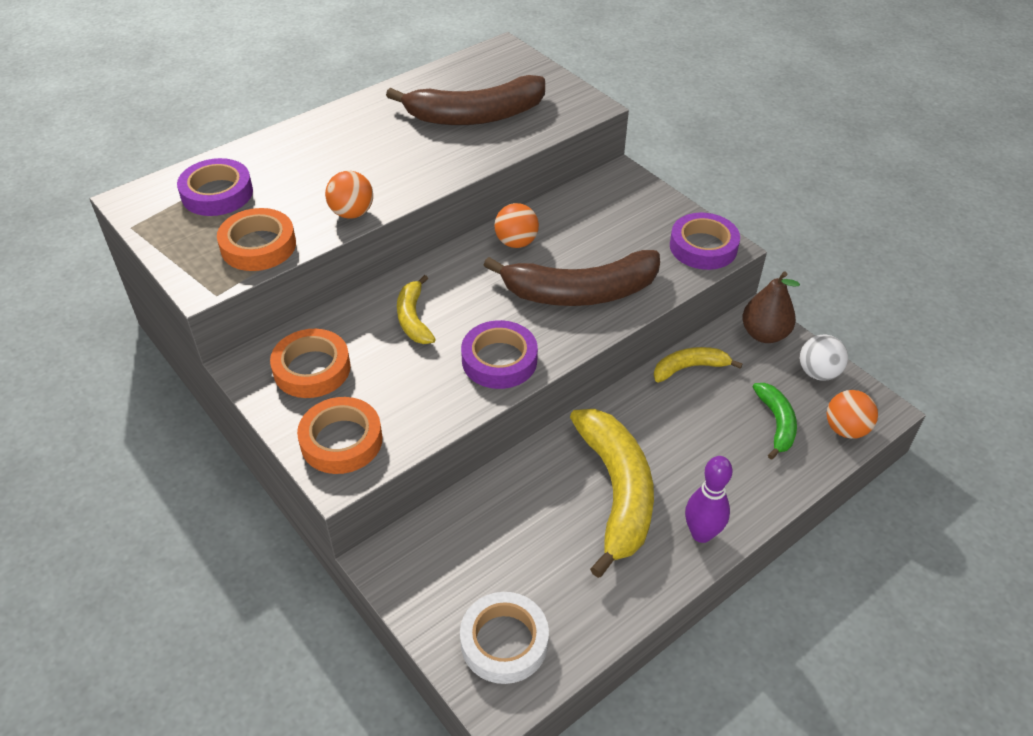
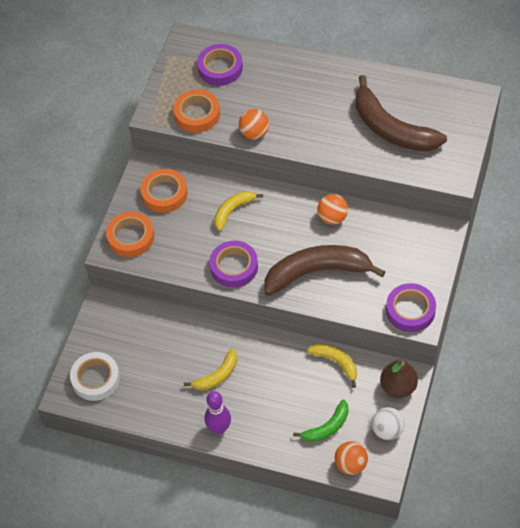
camera: 60 degrees right, 10 degrees up
(581, 292) = (317, 272): brown banana -> brown banana turned 120 degrees clockwise
(616, 492) = (217, 375): yellow banana -> yellow banana, size x0.52

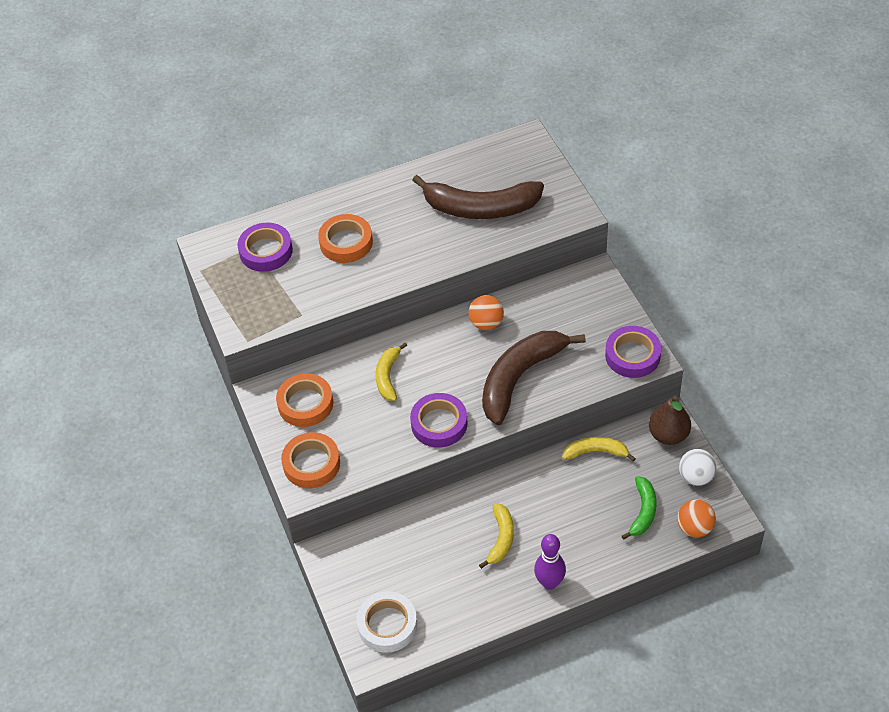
camera: 40 degrees left, 5 degrees down
(197, 114) = (285, 304): orange tape -> orange tape (346, 242)
(254, 133) = (358, 287): orange ball -> none

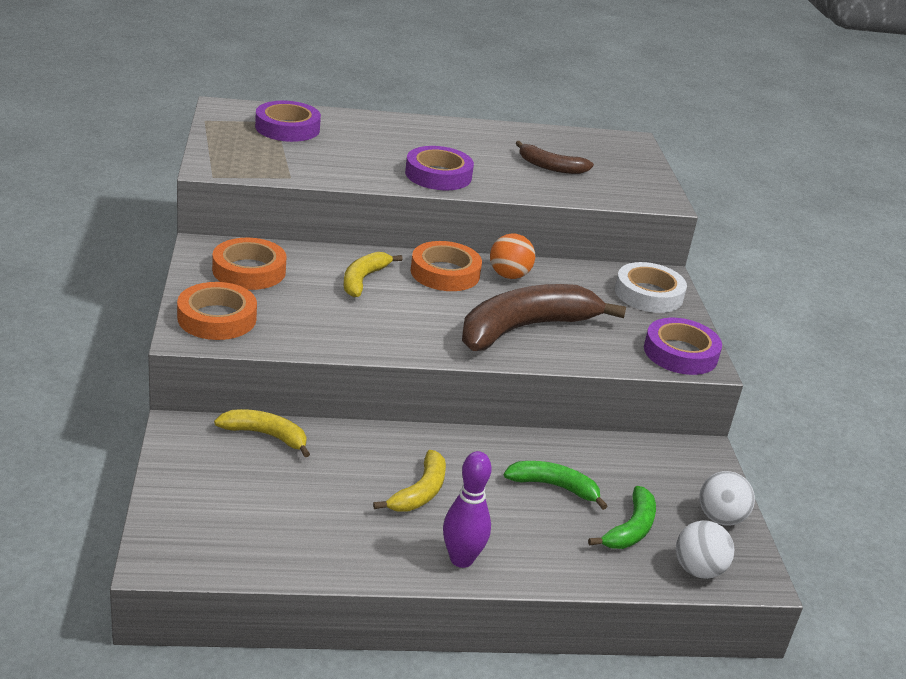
camera: 10 degrees right, 20 degrees down
(346, 242) = (381, 147): orange tape -> orange tape (445, 273)
(387, 625) = (209, 527): white tape -> white tape (648, 294)
(439, 424) = (399, 334): purple tape -> purple tape (438, 175)
(480, 208) = (550, 167): brown banana -> brown banana, size x0.52
(582, 496) = (554, 486): none -> green banana
(595, 452) = (592, 451): yellow banana -> yellow banana (266, 435)
(668, 435) = (698, 466): brown pear -> none
(694, 528) = (698, 570): orange ball -> white ball

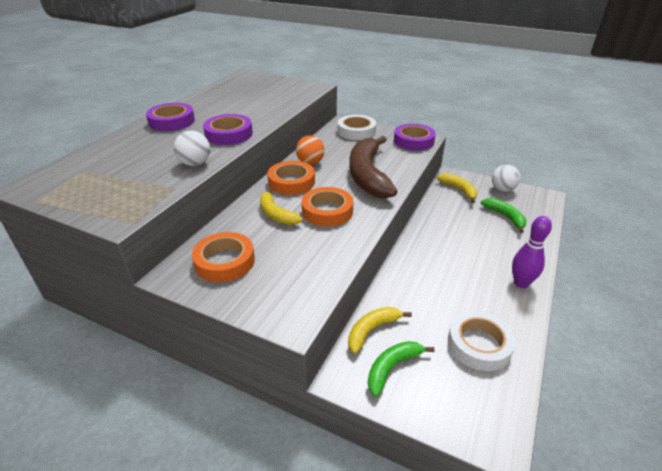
camera: 55 degrees left, 5 degrees up
(217, 318) = (278, 298): orange tape -> orange tape (327, 211)
(287, 128) = (98, 168): purple tape -> purple tape (172, 121)
(301, 528) = (479, 344): none -> white tape
(420, 492) = (456, 278): yellow banana -> yellow banana (459, 190)
(550, 167) = (253, 101): brown banana -> none
(554, 486) = (465, 228): green banana -> green banana (392, 368)
(698, 570) = (539, 209): white ball -> white ball (195, 164)

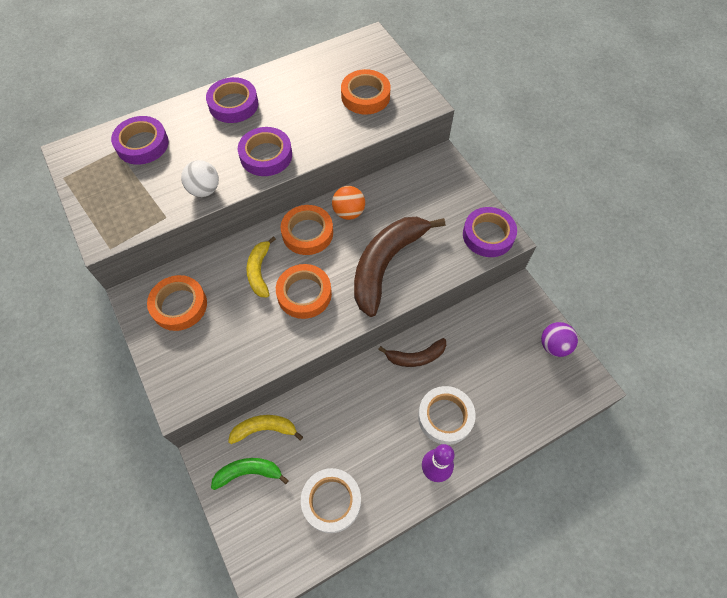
camera: 35 degrees right, 25 degrees up
(106, 160) = (142, 144): none -> purple tape
(271, 94) = (365, 96): none -> orange tape
(356, 131) = (441, 183): white tape -> white tape (445, 417)
(431, 231) = (416, 357): none -> brown banana
(459, 190) = (504, 318): yellow banana -> none
(502, 189) = (554, 346): white ball -> purple ball
(505, 217) = (511, 385): green banana -> none

